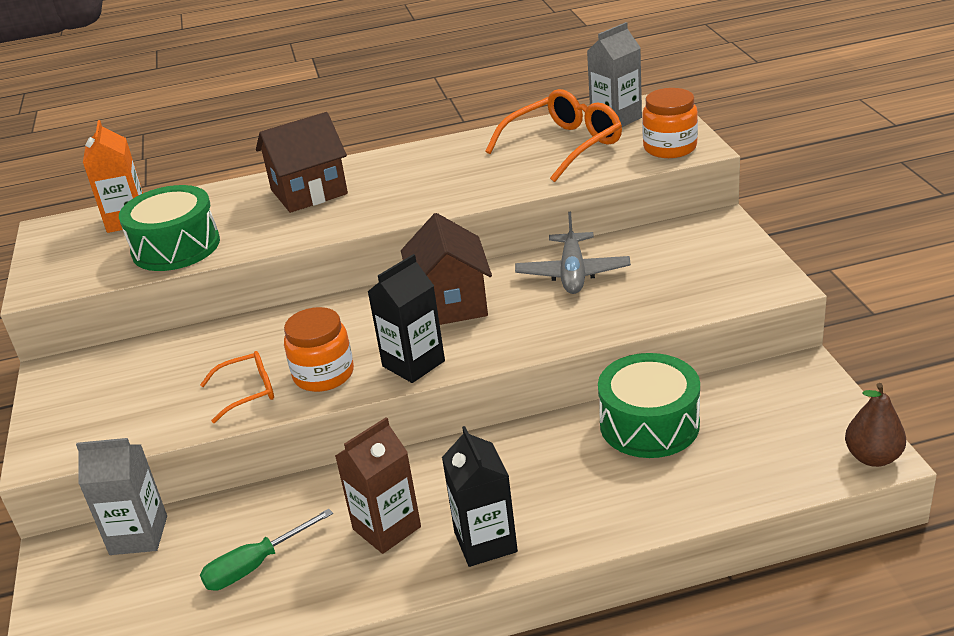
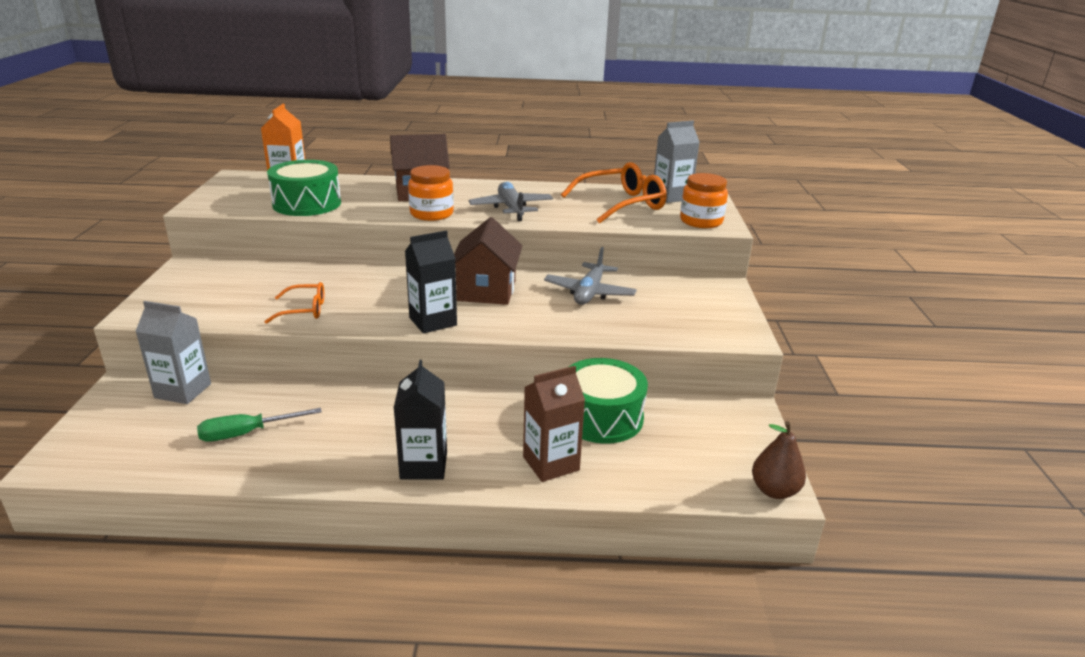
camera: 10 degrees right, 5 degrees down
(323, 374) = (364, 312): orange jar -> orange jar (431, 214)
(387, 528) = (357, 435): brown carton -> brown carton (551, 463)
(436, 187) = (511, 208): none -> grey plane

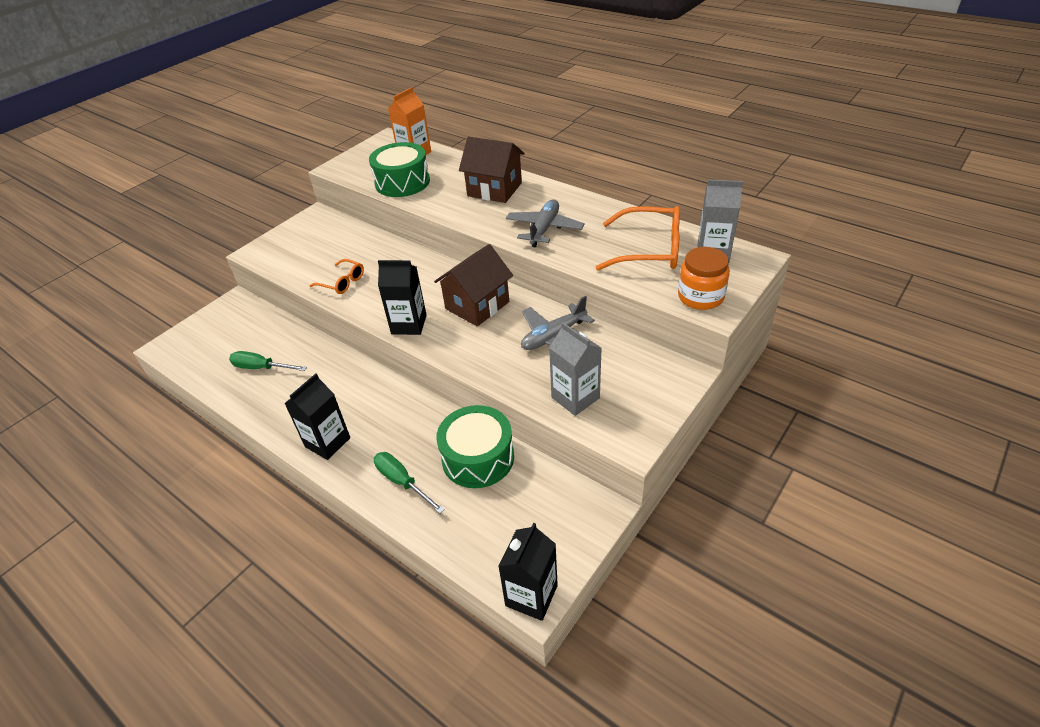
camera: 40 degrees right, 15 degrees up
(183, 391) = (259, 317): grey carton -> grey carton (575, 398)
(431, 214) = (476, 218): orange jar -> none
(551, 463) = (402, 482): brown carton -> green screwdriver
(774, 490) = (531, 595): brown pear -> black carton

